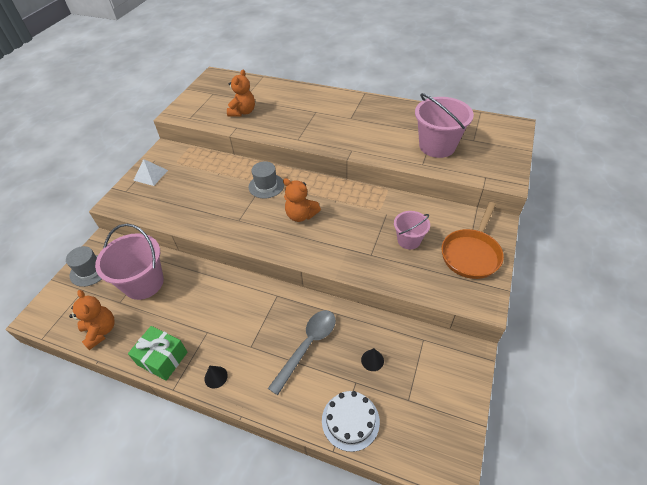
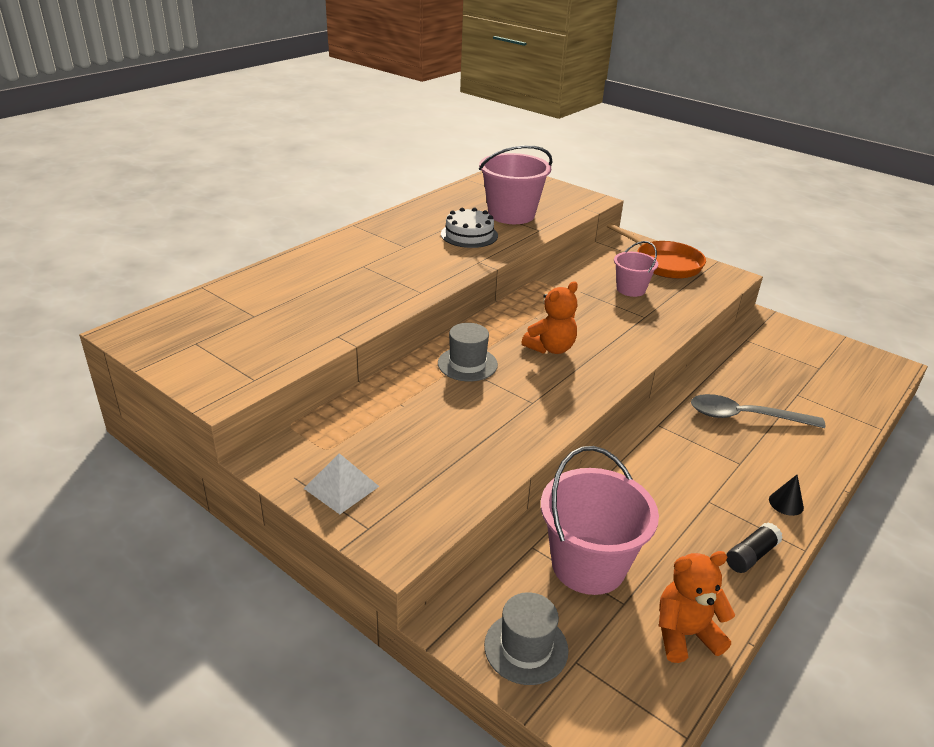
camera: 75 degrees left, 15 degrees down
(162, 358) = (751, 555): green gift -> black glue stick
(243, 112) = (297, 323): orange teddy bear -> none
(307, 346) = (745, 416): grey spoon -> grey spoon turned 45 degrees counterclockwise
(350, 420) = (845, 409): white cake -> white cake (469, 235)
(372, 360) = (769, 377): black cone -> none

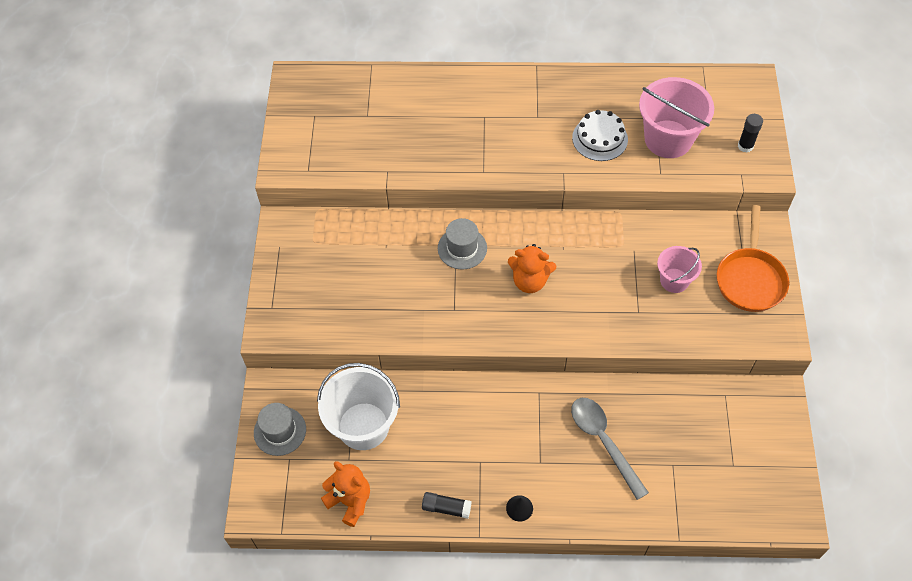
camera: 55 degrees right, 25 degrees up
(341, 487) = (290, 273): white pyramid -> none
(559, 196) = (745, 146): none -> black glue stick
(588, 565) = (363, 426): pink bucket -> white bucket

